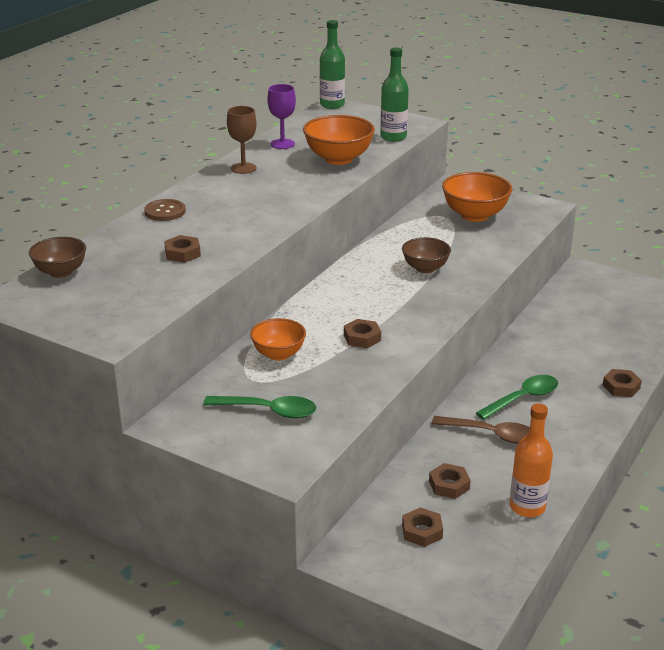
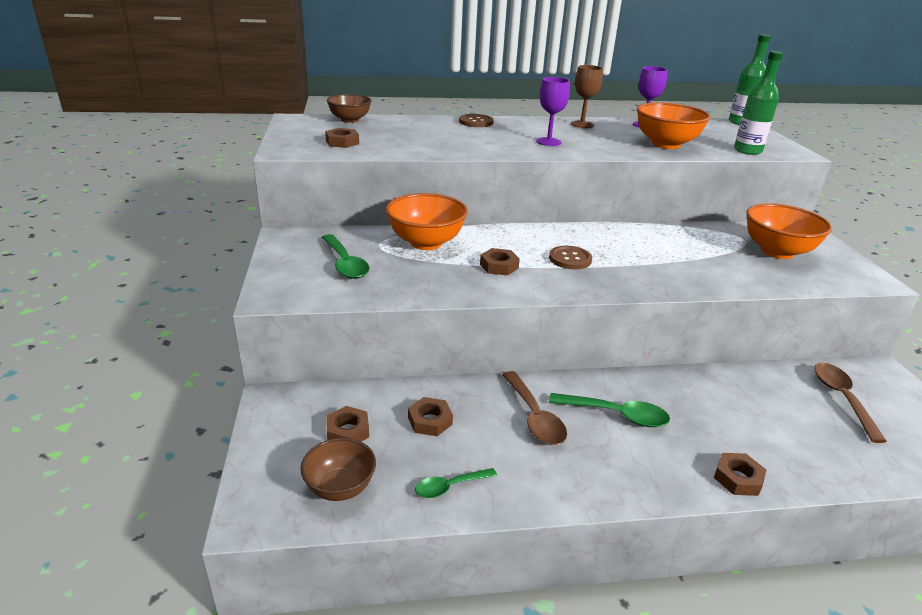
camera: 50 degrees right, 0 degrees up
(182, 253) = (429, 139): brown nut -> brown nut (342, 142)
(266, 202) = (548, 142): none -> purple goblet
(278, 354) = (426, 243): orange bowl -> orange bowl, size x1.55
(388, 301) = (570, 259): none -> brown button
(425, 268) = (649, 258): brown bowl -> brown bowl (340, 487)
(527, 507) = (450, 486): orange bottle -> green spoon
(592, 303) = (842, 398): none -> brown spoon

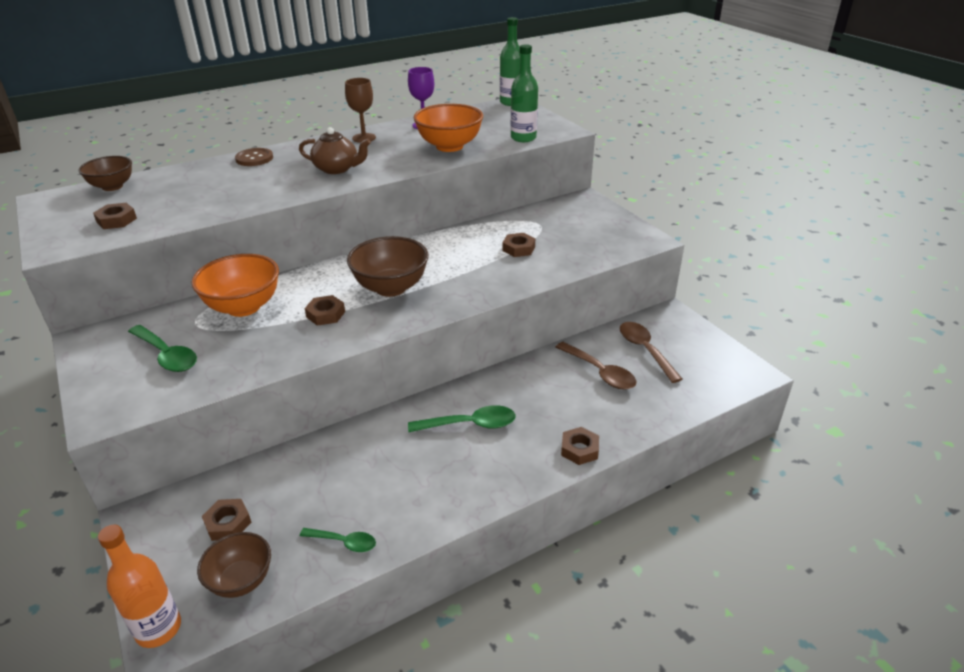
camera: 20 degrees left, 5 degrees up
(251, 504) = (158, 628): none -> orange bottle
(430, 421) = (304, 486): brown nut -> brown nut (518, 248)
(450, 486) = (343, 542): green spoon -> green spoon turned 120 degrees counterclockwise
(534, 417) = (399, 450): brown spoon -> brown spoon (599, 372)
(548, 142) = (337, 169): purple goblet -> brown teapot
(570, 259) = (391, 288): brown button -> brown bowl
(777, 251) = (569, 230): orange bowl -> none

